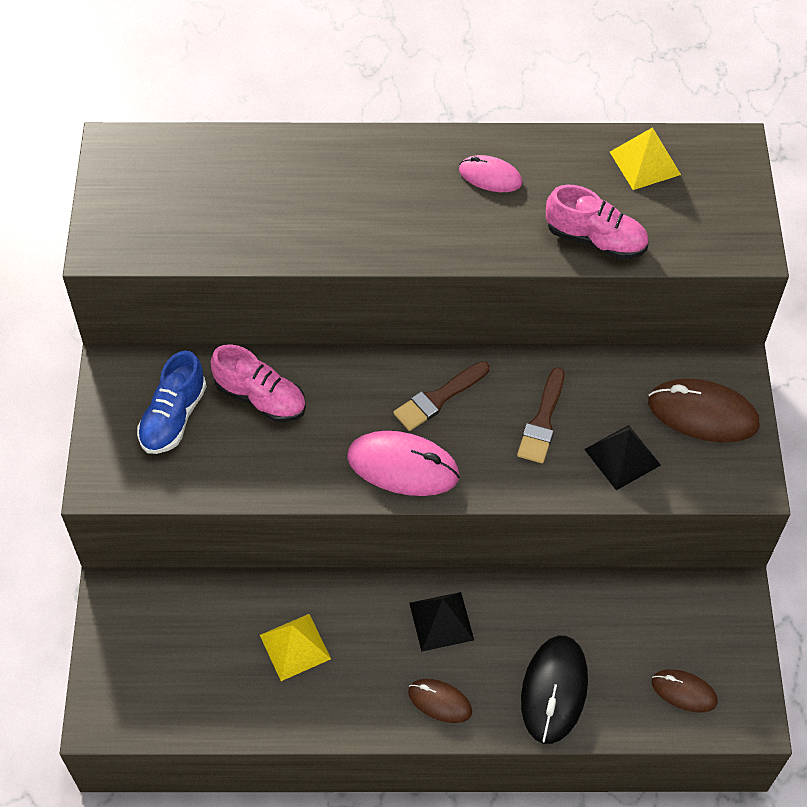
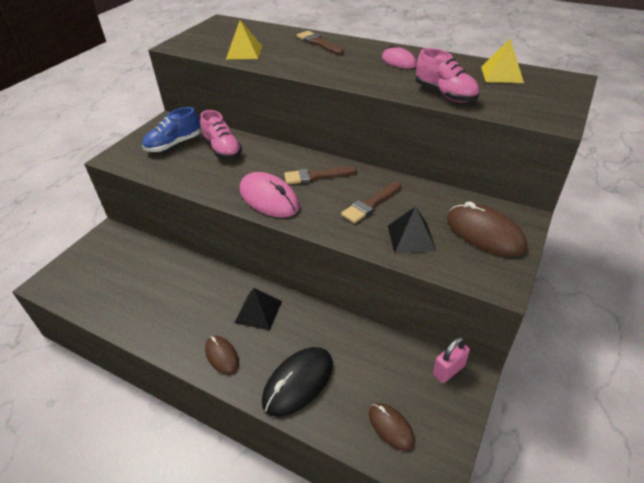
camera: 30 degrees right, 15 degrees down
(295, 647) = (168, 291): yellow pyramid -> yellow pyramid (244, 52)
(338, 163) = (318, 43): none -> brown brush
(710, 594) = (448, 370): none -> pink padlock

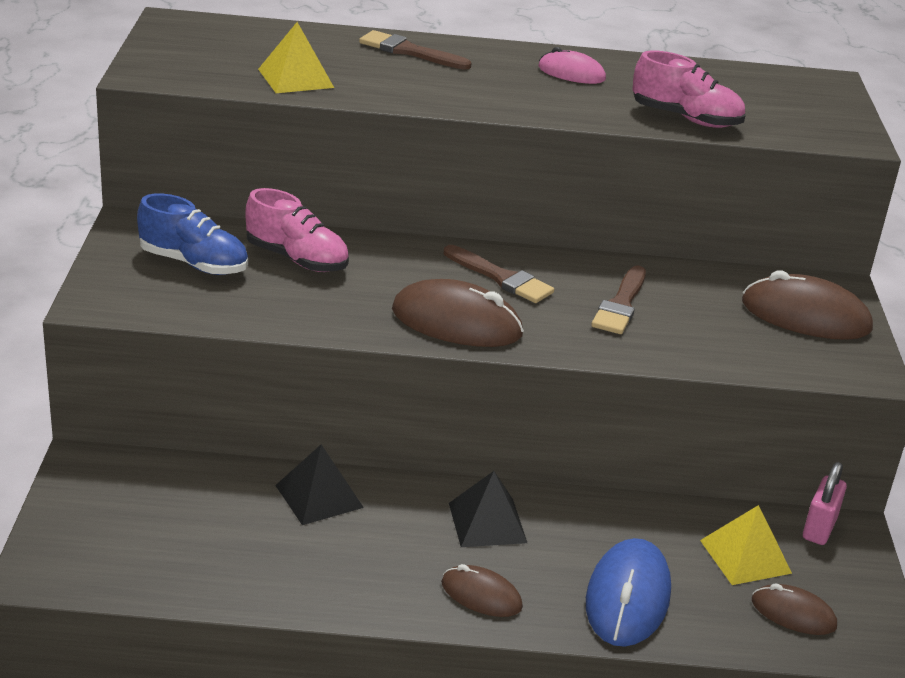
camera: 30 degrees left, 10 degrees down
(174, 144) = (194, 263): blue shoe -> blue shoe turned 90 degrees counterclockwise
(269, 198) = (456, 322): pink mouse -> brown mouse
(298, 382) = (628, 598): black mouse -> blue mouse
(316, 176) = (501, 278): brown brush -> brown brush turned 105 degrees counterclockwise
(411, 238) = (714, 339): black pyramid -> black pyramid (319, 496)
(501, 74) = (736, 81): yellow pyramid -> yellow pyramid (745, 556)

